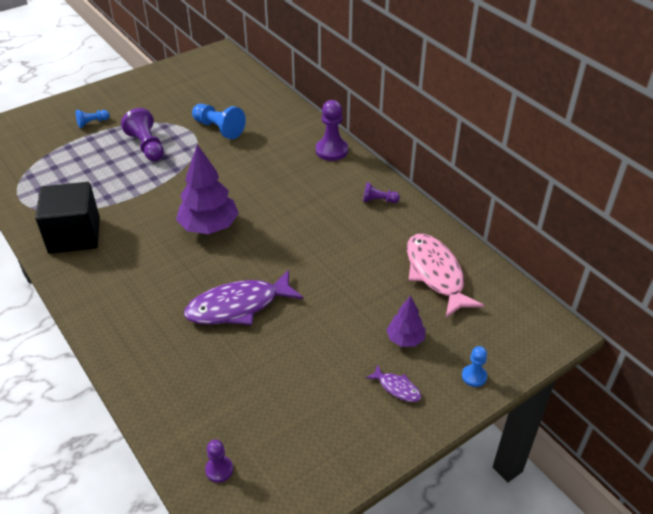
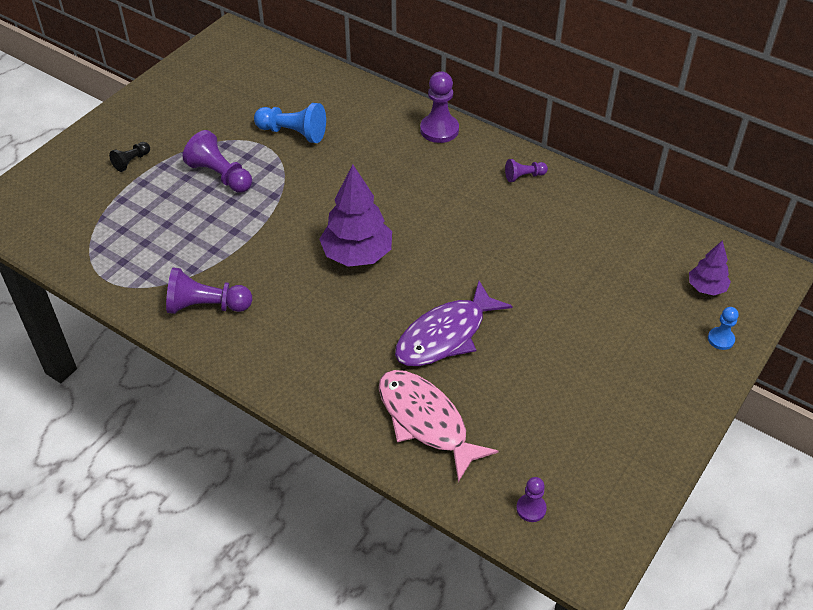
camera: 20 degrees left, 5 degrees up
(74, 235) = (206, 306): black cube -> purple pawn
(92, 123) = (131, 161): blue pawn -> black pawn
(397, 388) = (655, 373): purple fish -> none
(405, 339) = (635, 321): purple tree -> purple tree (706, 288)
(436, 274) = (628, 243): pink fish -> pink fish (426, 421)

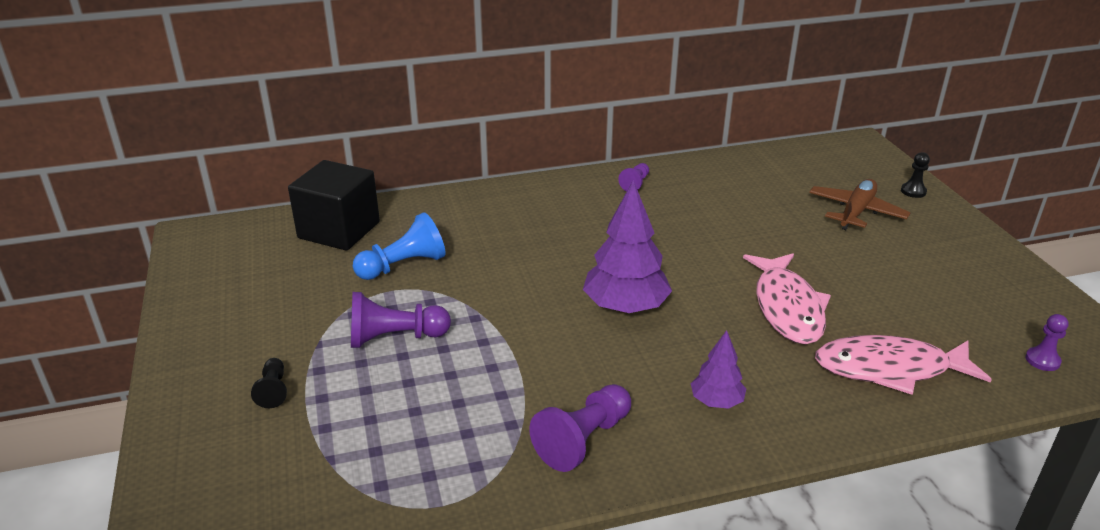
camera: 50 degrees left, 15 degrees down
(299, 83) = (339, 230): none -> black cube
(439, 130) = (521, 193): purple pawn -> none
(445, 335) = (787, 307): purple fish -> pink fish
(636, 317) = (856, 212): none -> brown plane
(706, 288) = (852, 172): purple tree -> purple tree (716, 401)
(721, 339) = (913, 191): blue pawn -> black pawn

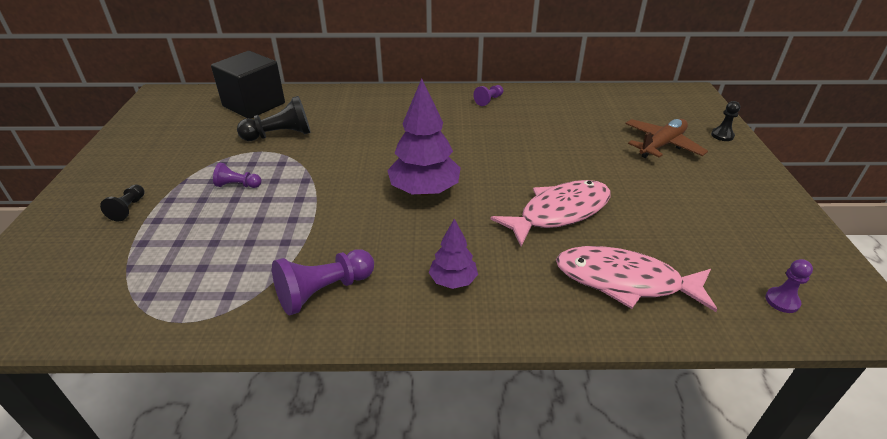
camera: 15 degrees right, 5 degrees up
(394, 338) = (238, 185): purple pawn -> purple pawn, size x0.56
(403, 265) = (280, 135): blue pawn -> black pawn
(787, 307) = (559, 212): pink fish -> pink fish turned 135 degrees counterclockwise

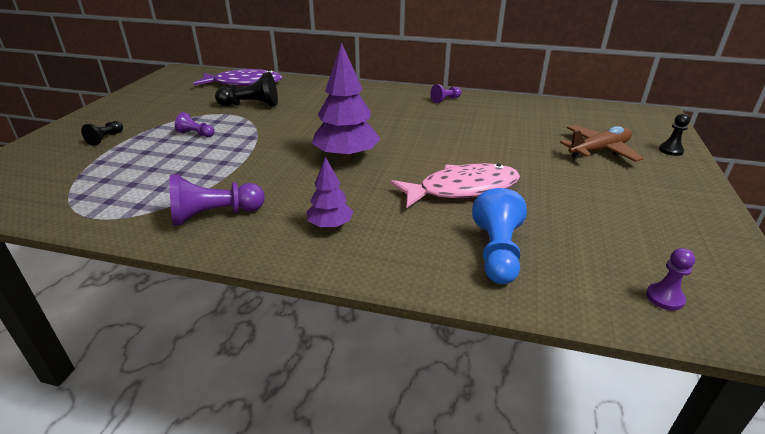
camera: 15 degrees right, 5 degrees down
(254, 105) = (244, 83): black cube -> purple fish
(625, 281) = (497, 252): pink fish -> blue pawn

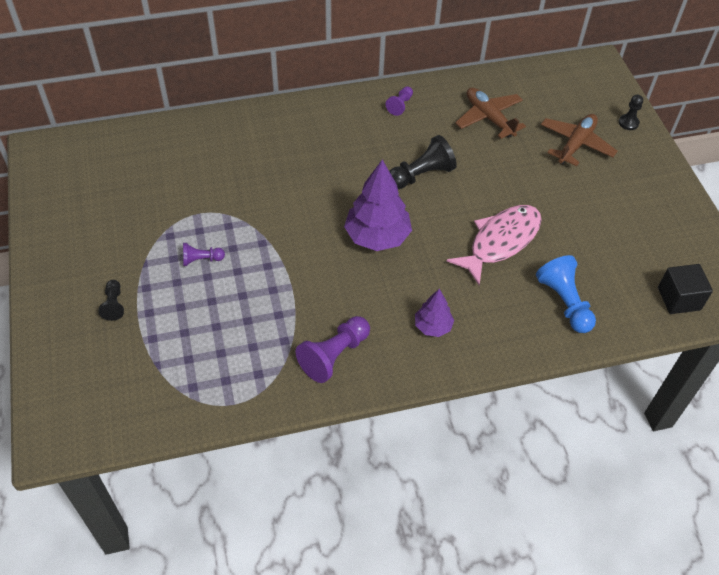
camera: 30 degrees left, 20 degrees up
(244, 83) = (156, 149): purple fish -> none
(251, 105) = (208, 188): black pawn -> black pawn (421, 175)
(519, 120) = (489, 118): none -> brown plane
(664, 298) = (679, 298): purple pawn -> black cube

